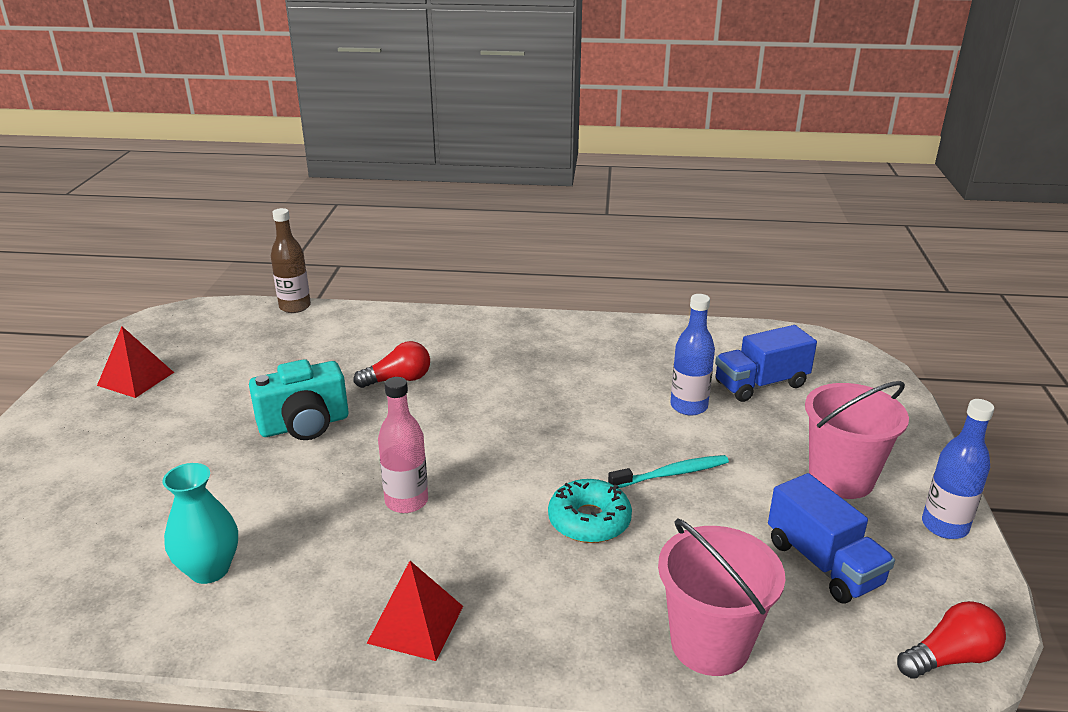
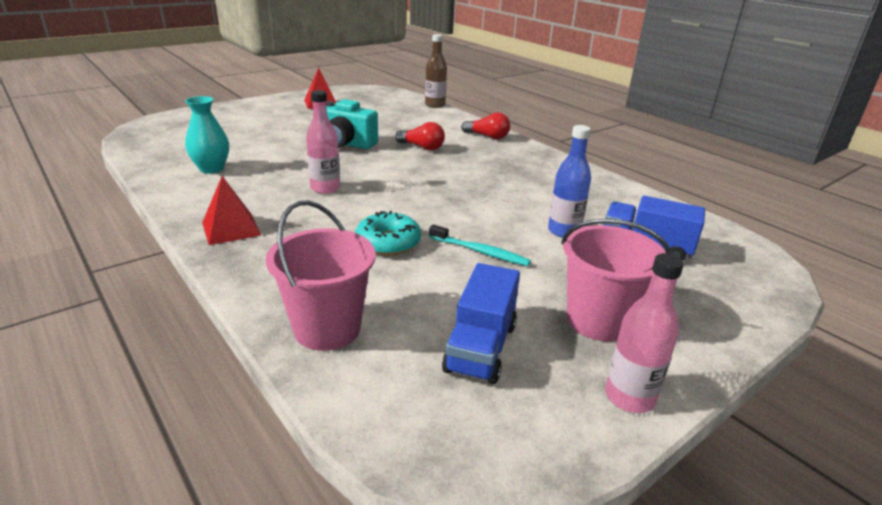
camera: 45 degrees right, 0 degrees up
(944, 526) = (629, 397): blue bottle -> pink bottle
(950, 658) = (455, 457): red light bulb -> red light bulb (487, 136)

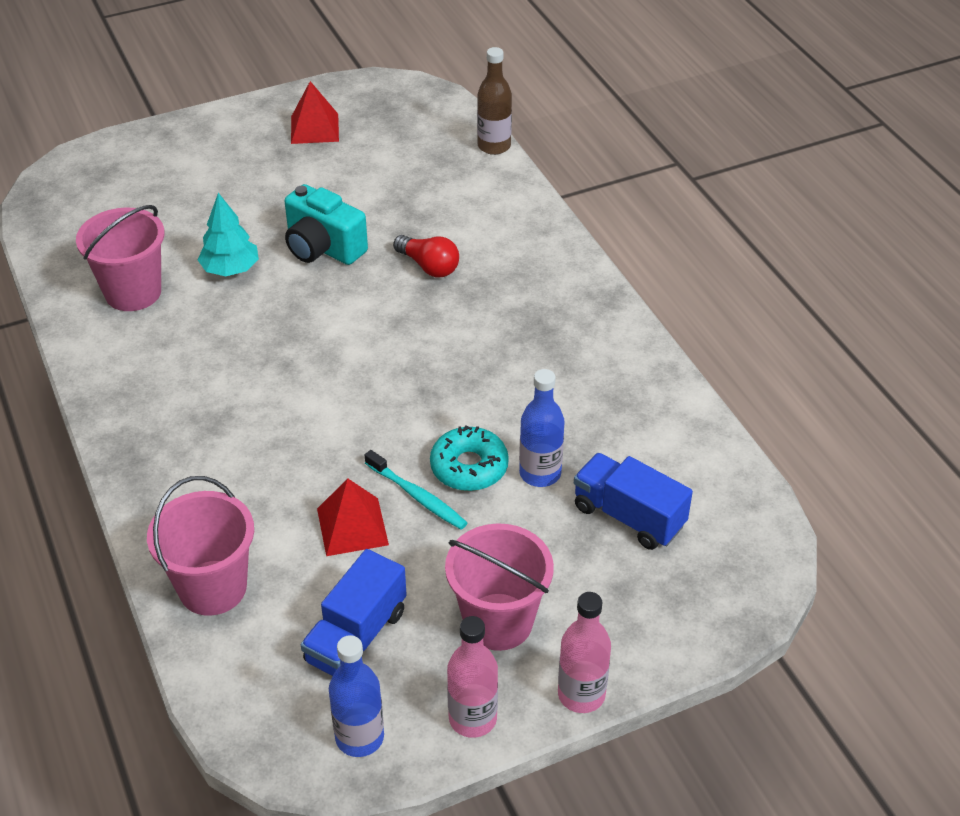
camera: 15 degrees right, 15 degrees up
(211, 169) = (133, 292): turquoise vase -> pink bucket
(231, 228) = (141, 418): red pyramid -> red pyramid (352, 526)
(283, 155) = (230, 269): none -> turquoise tree
(325, 188) = (268, 351): pink bottle -> pink bottle (581, 694)
(388, 242) = (314, 466): turquoise donut -> turquoise donut (469, 467)
(487, 136) = (539, 246): red light bulb -> none
(530, 432) = (359, 737): none -> blue bottle

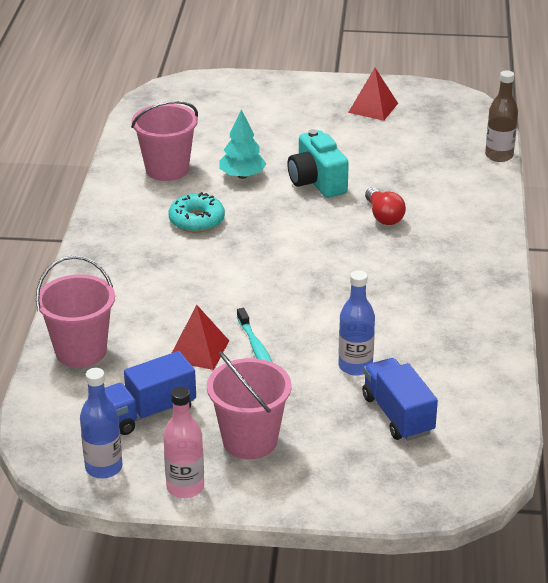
camera: 30 degrees right, 10 degrees down
(469, 467) = (308, 345): turquoise donut -> turquoise donut (196, 220)
(581, 694) = (270, 504): pink bottle -> none

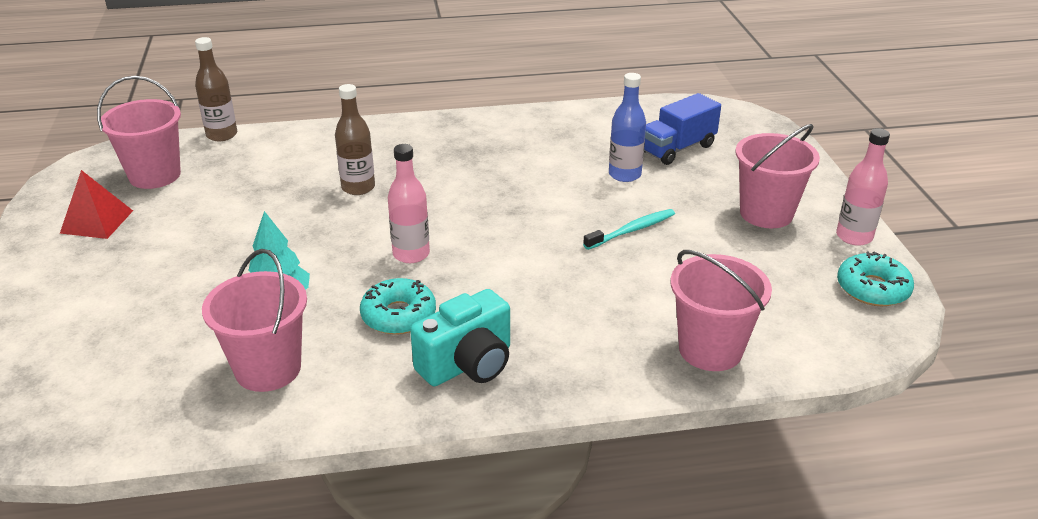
camera: 105 degrees left, 0 degrees up
(104, 468) = (872, 289): blue bottle -> turquoise donut
(148, 412) = (774, 278): blue truck -> none
(198, 350) = (656, 266): red pyramid -> none
(271, 232) = (411, 254): none -> pink bottle
(317, 182) = (290, 238): turquoise camera -> turquoise camera (468, 364)
(383, 216) = (358, 187): red light bulb -> brown bottle
(435, 127) = (155, 175): none -> pink bucket

